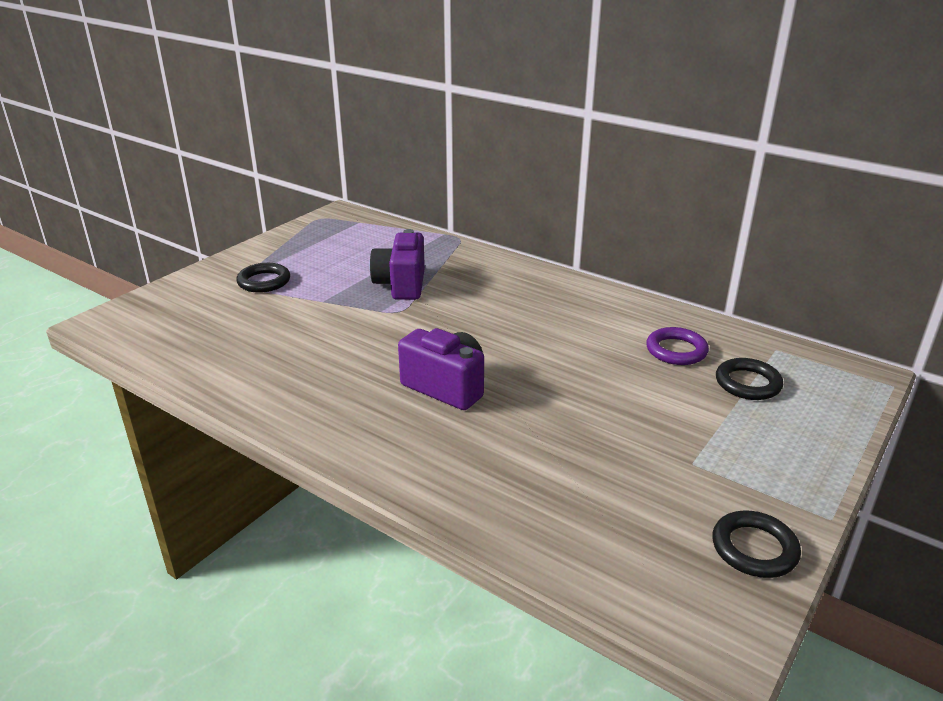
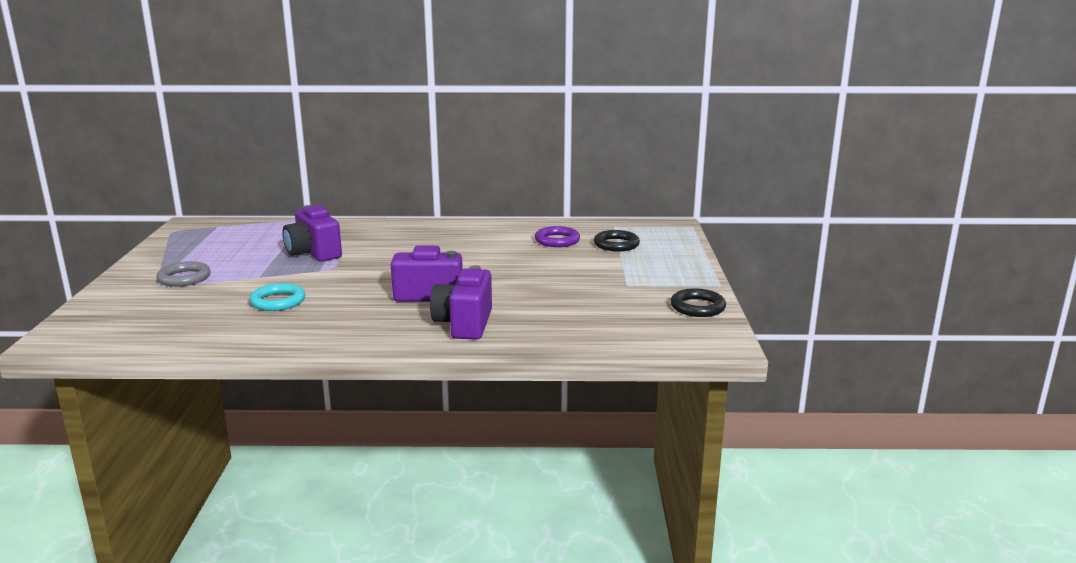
camera: 35 degrees left, 10 degrees down
(264, 281) = (184, 278): black ring -> grey ring
(302, 342) = (278, 301): none -> turquoise ring
(434, 450) = (464, 324): none -> purple camera

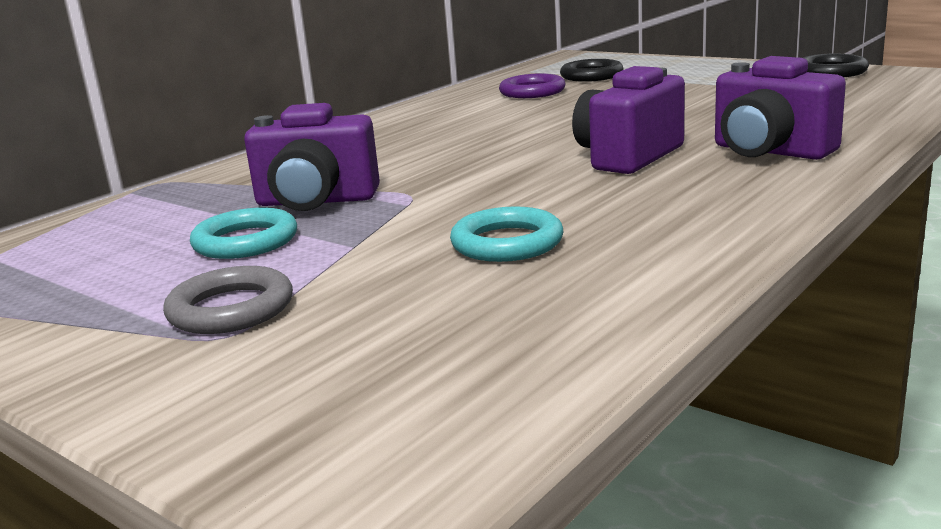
camera: 50 degrees left, 0 degrees up
(255, 257) = (245, 242): none -> turquoise ring

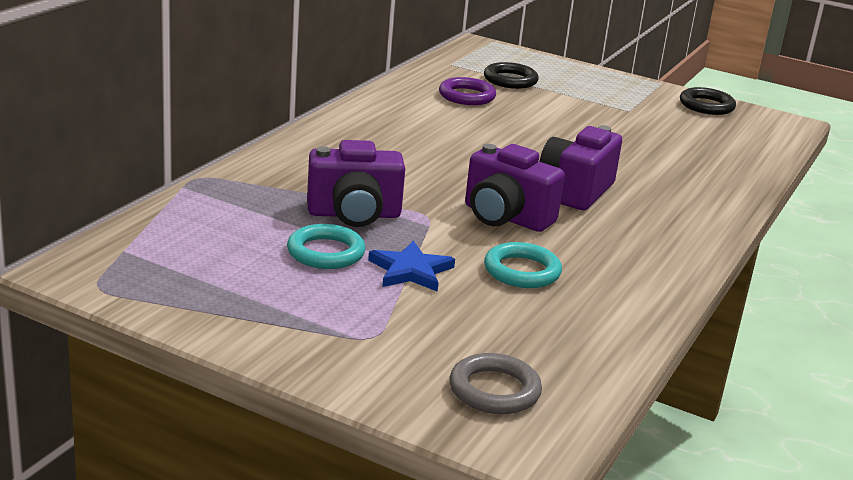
camera: 15 degrees left, 5 degrees up
(231, 309) = (360, 315): grey ring -> grey ring (494, 390)
(346, 253) = (411, 271): none -> blue star
(770, 152) = (677, 197): purple camera -> purple camera (505, 217)

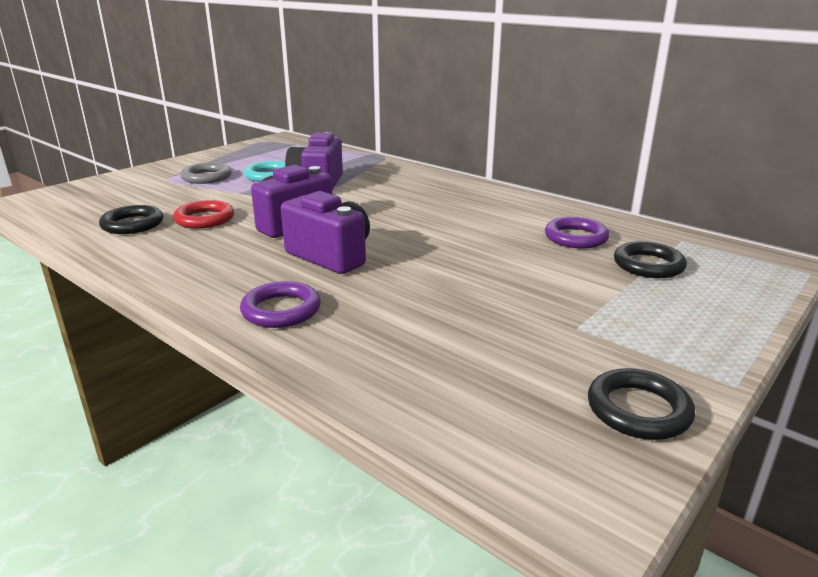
camera: 105 degrees right, 0 degrees up
(411, 271) = (231, 192): blue star -> none
(494, 390) = (83, 198): grey ring -> grey ring (206, 177)
(522, 271) = (204, 219): turquoise ring -> red ring
(567, 317) = (132, 224): none -> black ring
(691, 203) = (281, 310): none -> purple ring

